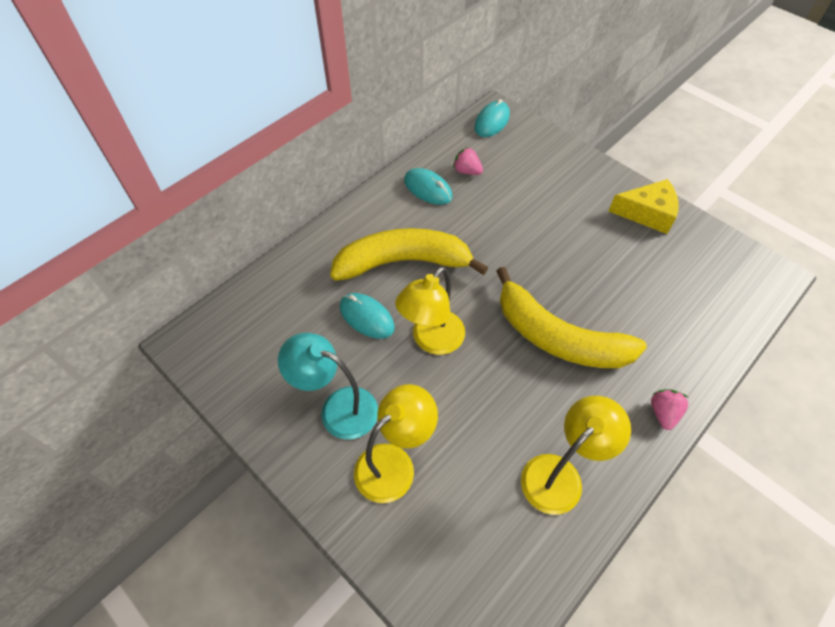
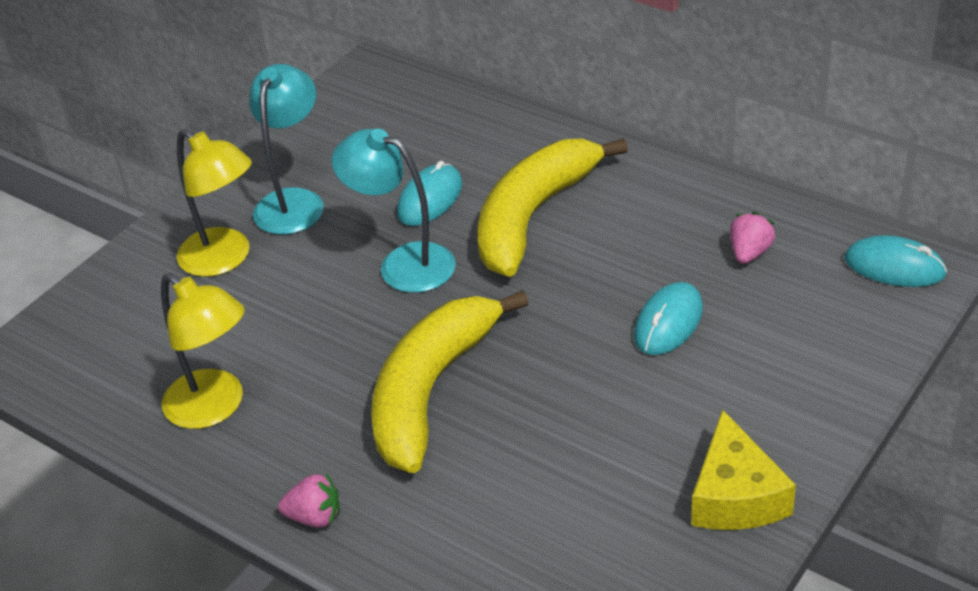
camera: 85 degrees right, 15 degrees down
(403, 262) = (533, 216): yellow banana -> yellow banana turned 135 degrees counterclockwise
(428, 189) = (690, 216): turquoise mouse -> turquoise mouse (668, 323)
(432, 340) = (403, 263): yellow lamp -> turquoise lamp

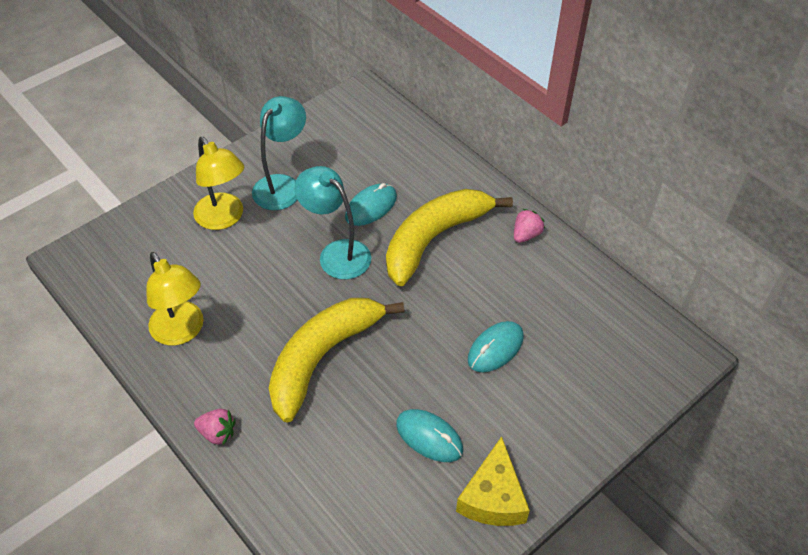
camera: 10 degrees right, 10 degrees up
(749, 253) = (569, 308): pink strawberry -> pink strawberry (526, 235)
(894, 267) = (665, 346): turquoise mouse -> turquoise mouse (429, 437)

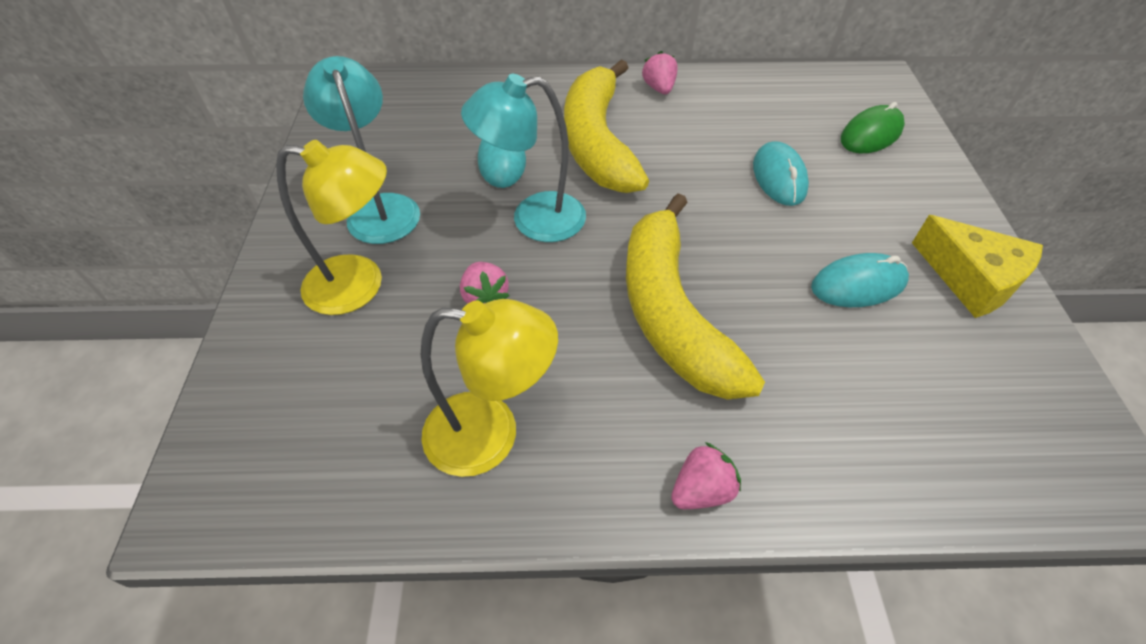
camera: 50 degrees left, 0 degrees up
(261, 272) = (485, 297): none -> pink strawberry
(602, 378) = (871, 134): none -> green mouse

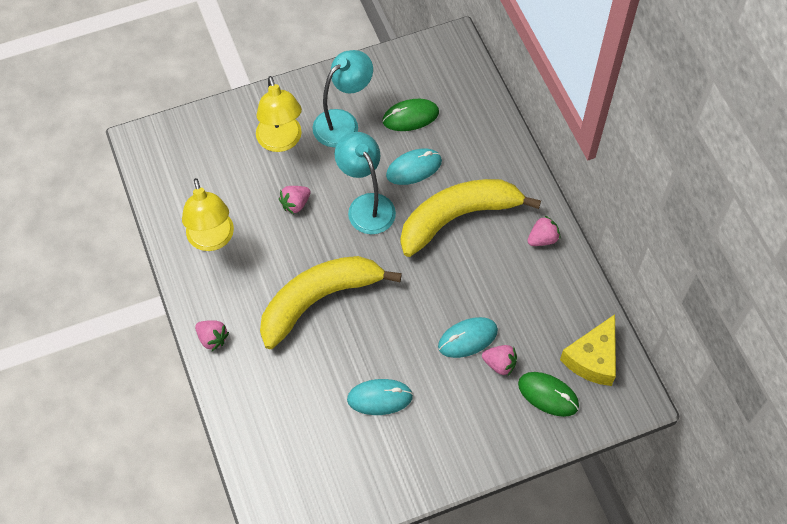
camera: 70 degrees right, 10 degrees up
(421, 144) = (410, 117): none -> green mouse
(822, 160) = (499, 364): none -> pink strawberry
(858, 284) = (379, 398): turquoise mouse -> turquoise mouse turned 60 degrees counterclockwise
(971, 279) = (410, 465): yellow cheese -> yellow cheese (593, 358)

